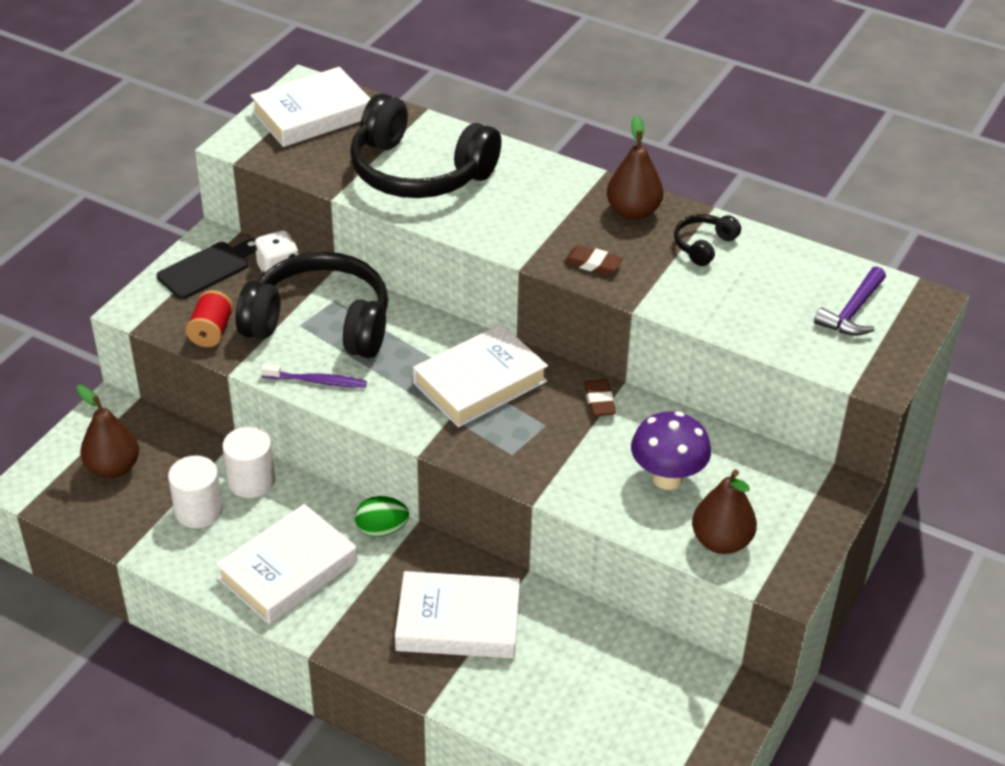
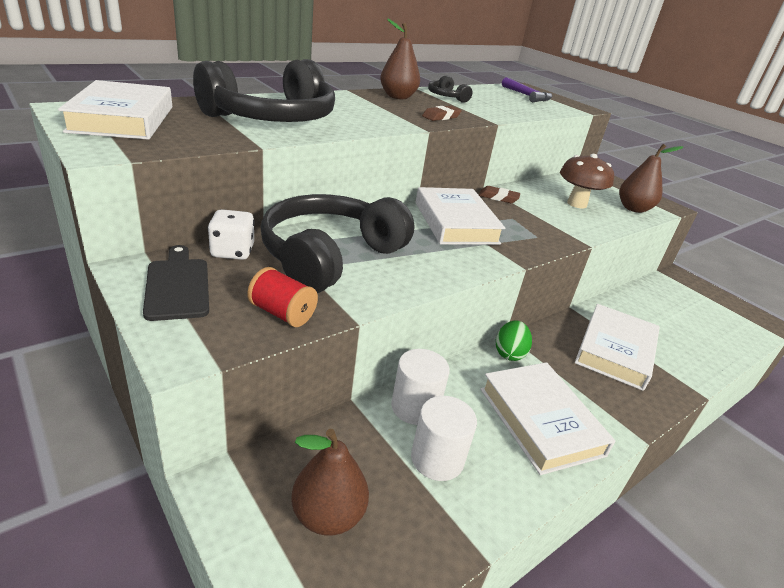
camera: 70 degrees left, 10 degrees down
(317, 381) = (407, 281): purple toothbrush -> none
(667, 478) = (577, 204): purple mushroom -> brown mushroom

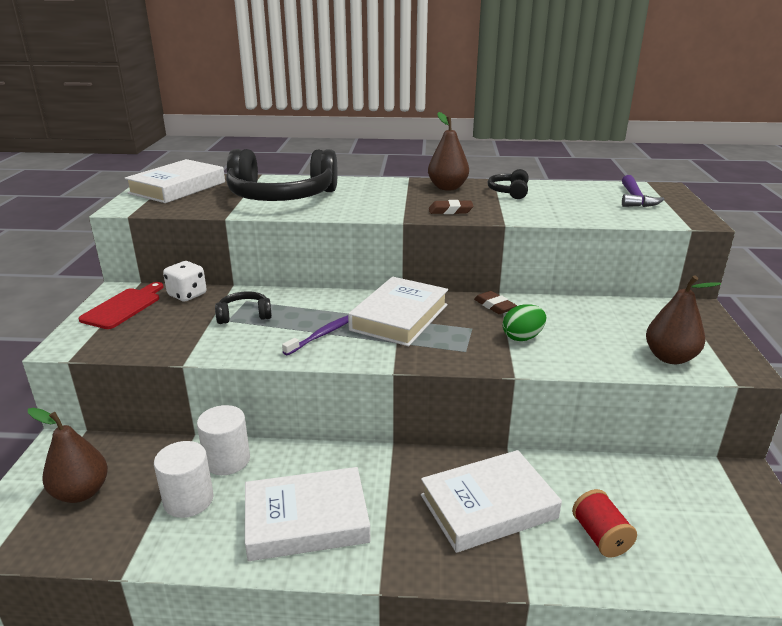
camera: 45 degrees right, 5 degrees down
(177, 286) = (123, 307): black cutting board -> red cutting board
(282, 313) = (150, 342): red spool -> red spool (600, 536)
(330, 256) = (244, 315): black headphones -> black headphones, size x0.44
(427, 255) = (321, 335): none -> purple toothbrush
(509, 353) = (368, 459): green egg -> green egg (522, 337)
(540, 421) = (306, 520): white book -> white book turned 60 degrees clockwise
(577, 204) = (589, 333): brown mushroom -> none

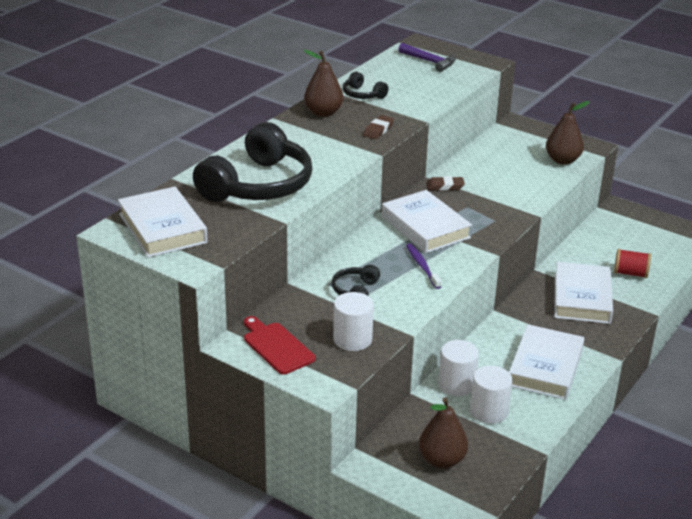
camera: 60 degrees left, 5 degrees up
(155, 336) = (352, 339): none -> white cylinder
(187, 295) = (285, 309): white dice -> none
(522, 337) = (497, 194): green egg -> none

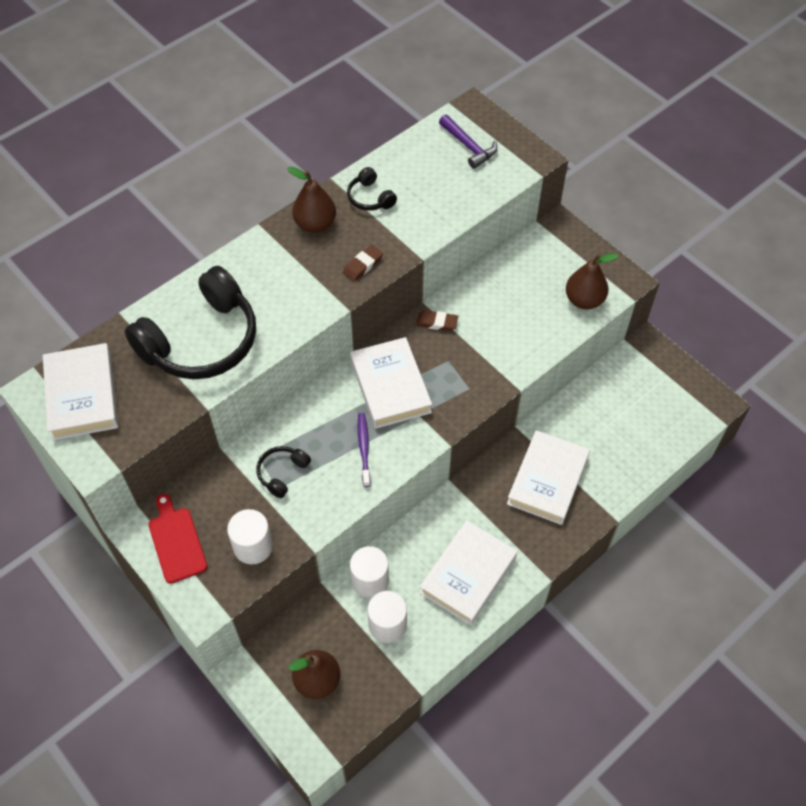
camera: 15 degrees right, 25 degrees up
(630, 273) = (615, 452): red spool -> none

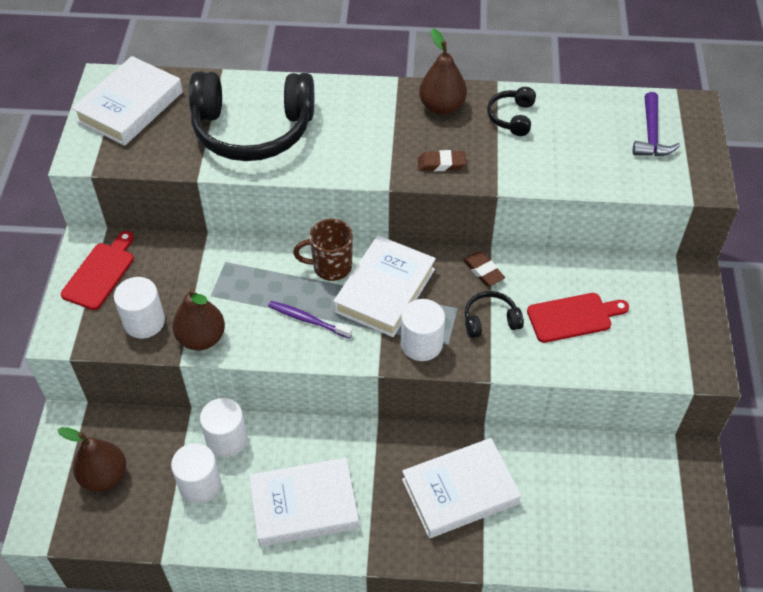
camera: 45 degrees right, 5 degrees down
(282, 473) = (227, 287): black headphones -> black headphones (490, 320)
(336, 400) = (331, 267): none -> brown mug
(364, 448) = (307, 320): purple toothbrush -> purple toothbrush turned 105 degrees counterclockwise
(453, 402) = (421, 344): none -> white cylinder
(522, 309) = (573, 317): none -> red cutting board
(584, 300) = (642, 354): brown pear -> brown pear (201, 338)

